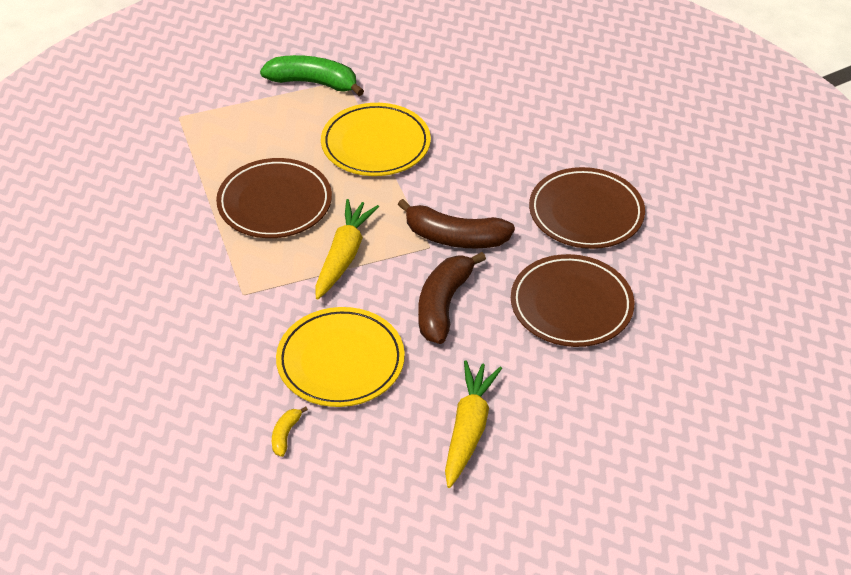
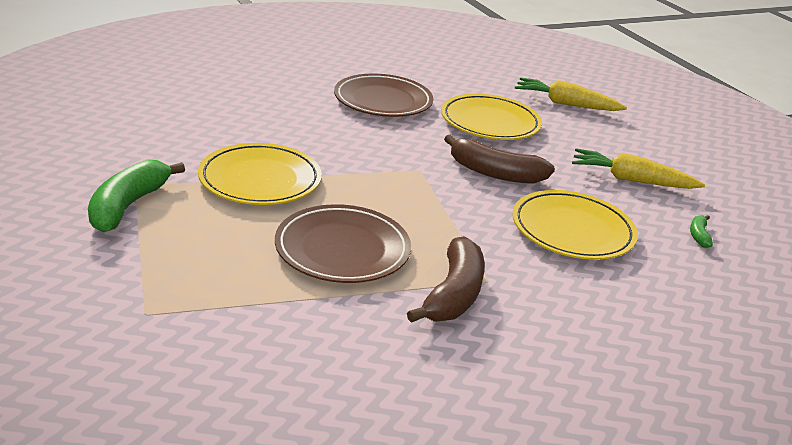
camera: 90 degrees left, 15 degrees down
(285, 434) = (670, 268): yellow banana -> none
(344, 255) = (430, 215): yellow carrot -> yellow carrot (565, 104)
(355, 474) = (698, 235): none -> green banana
(454, 237) = (408, 157): brown banana -> brown banana (453, 294)
(571, 305) = (490, 122): brown plate -> yellow plate

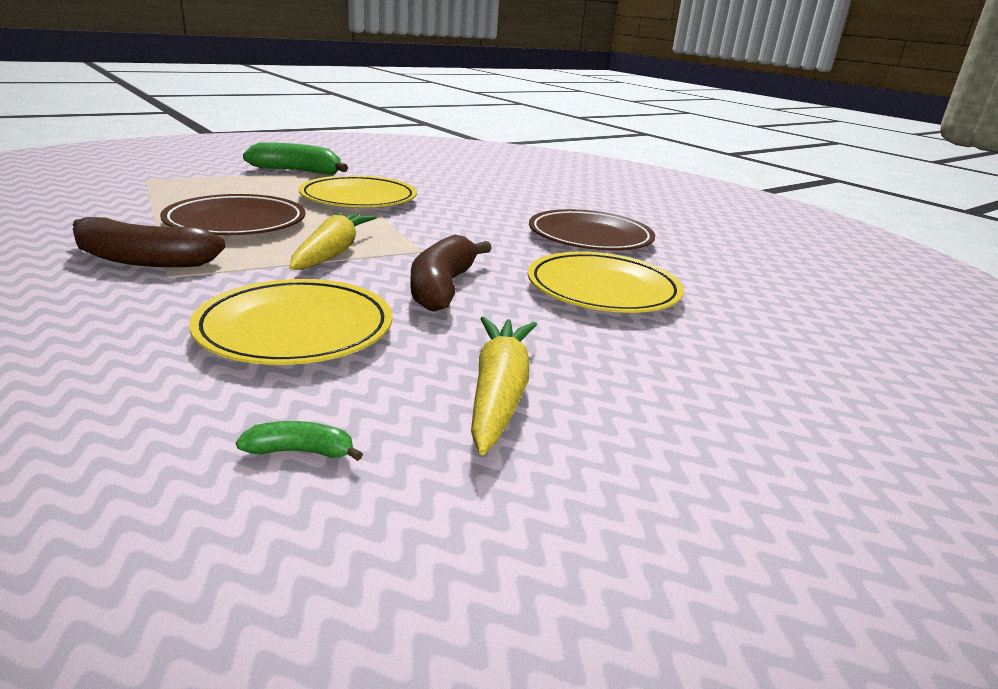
camera: 80 degrees right, 5 degrees down
(565, 104) = (762, 350): yellow carrot -> yellow carrot (332, 252)

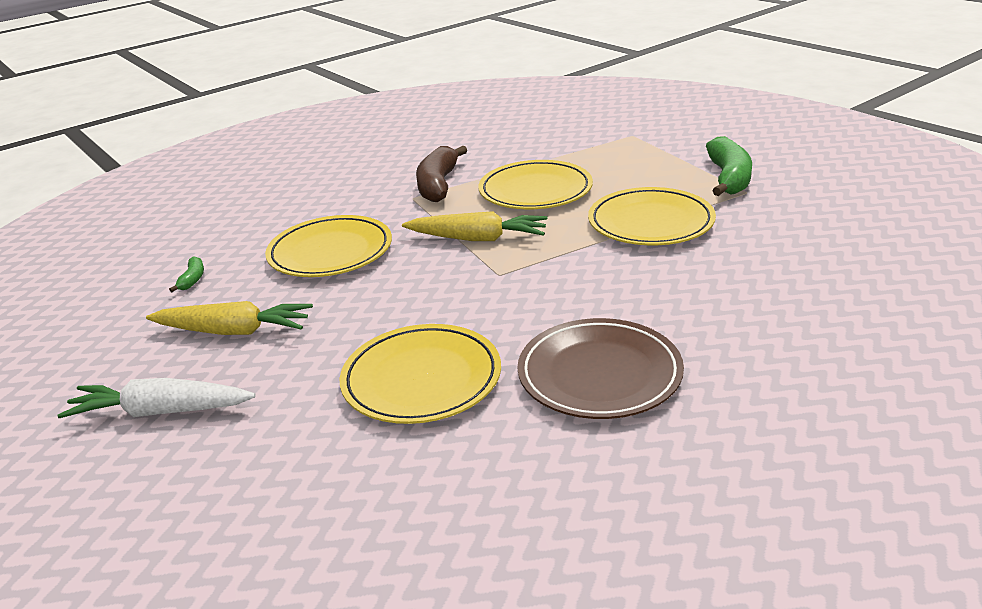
camera: 95 degrees right, 5 degrees up
(236, 222) = (535, 191): brown plate -> yellow plate
(442, 287) = (411, 294): brown banana -> none
(695, 434) = (161, 412): none -> white carrot

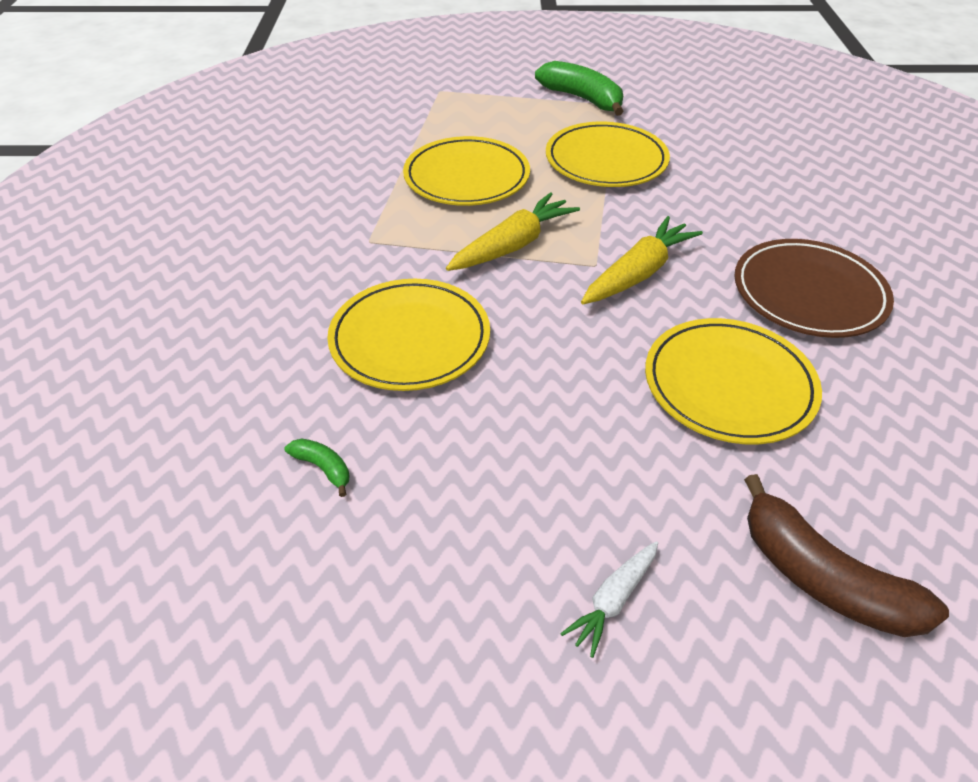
camera: 55 degrees left, 15 degrees up
(161, 412) = (613, 600): white carrot -> white carrot, size x0.58
(234, 331) = (497, 476): yellow carrot -> yellow carrot (638, 273)
(438, 184) = (365, 215): brown banana -> brown banana (822, 577)

